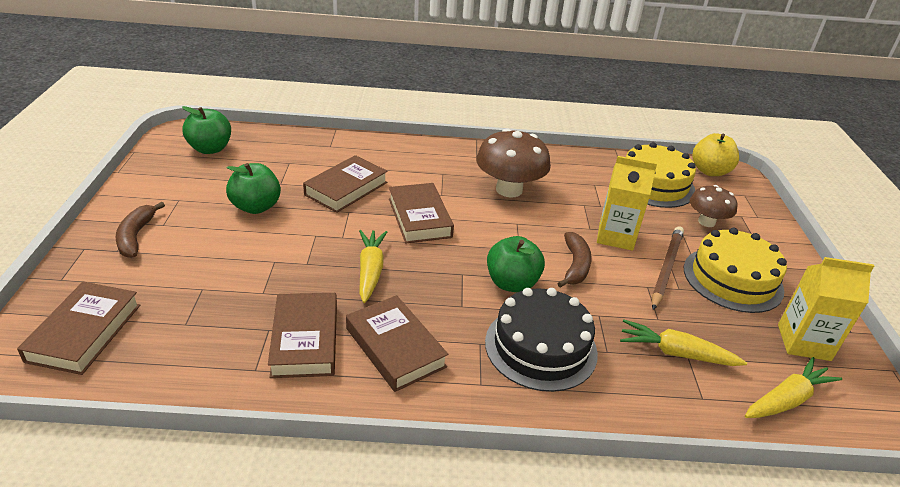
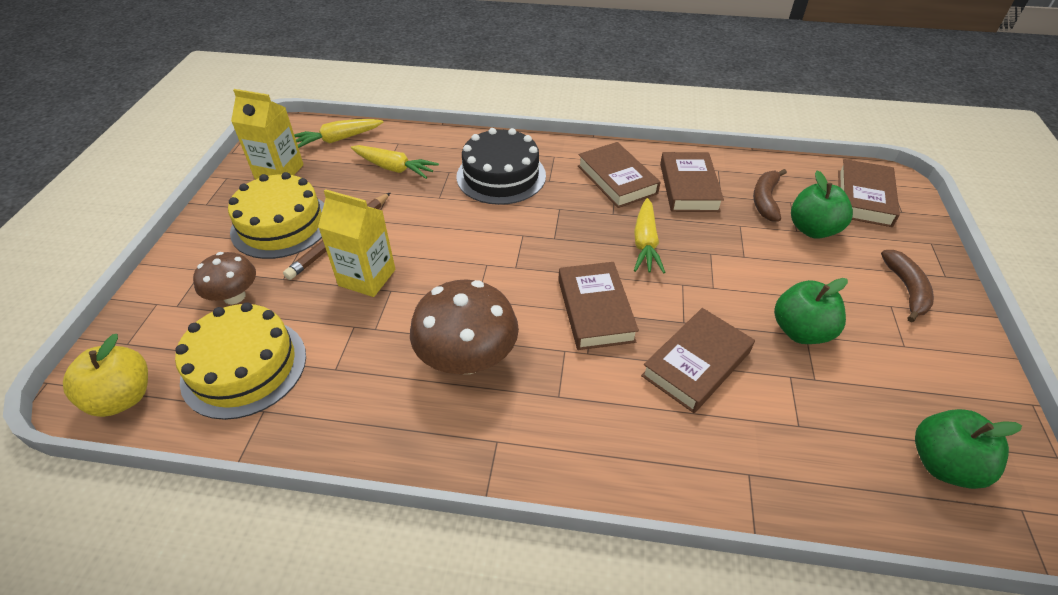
camera: 170 degrees left, 10 degrees up
(512, 283) = (507, 227): green apple -> green apple (812, 229)
(575, 266) = (435, 243): brown banana -> brown banana (765, 200)

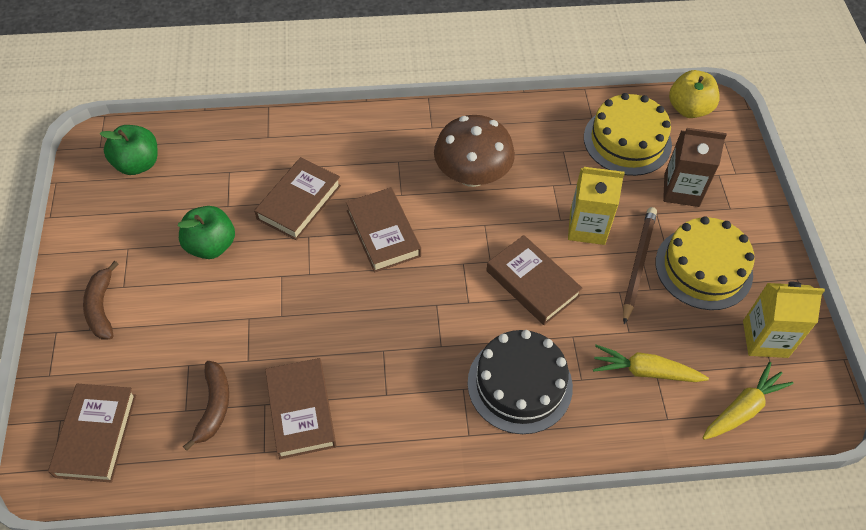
camera: 165 degrees right, 10 degrees up
(234, 296) = (681, 190): brown mushroom -> brown carton
(617, 179) = (385, 406): brown book -> brown book (532, 283)
(645, 243) = (346, 315): yellow carrot -> none
(812, 229) = (171, 369): green apple -> none

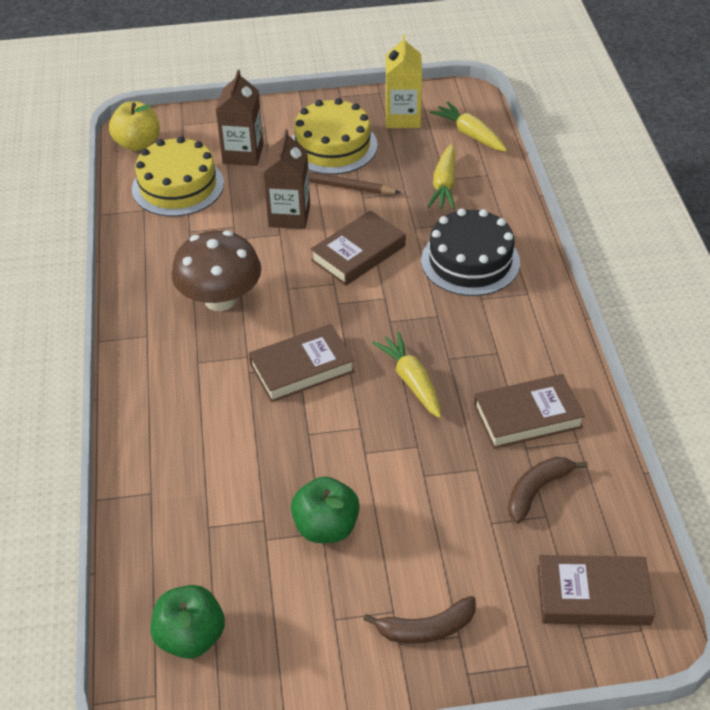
camera: 90 degrees left, 10 degrees down
(214, 406) = (537, 490): brown banana -> brown banana turned 45 degrees counterclockwise
(299, 202) = (258, 448): brown book -> none
(358, 317) = (411, 381): none -> yellow carrot
(587, 227) = (289, 216): yellow carton -> brown carton

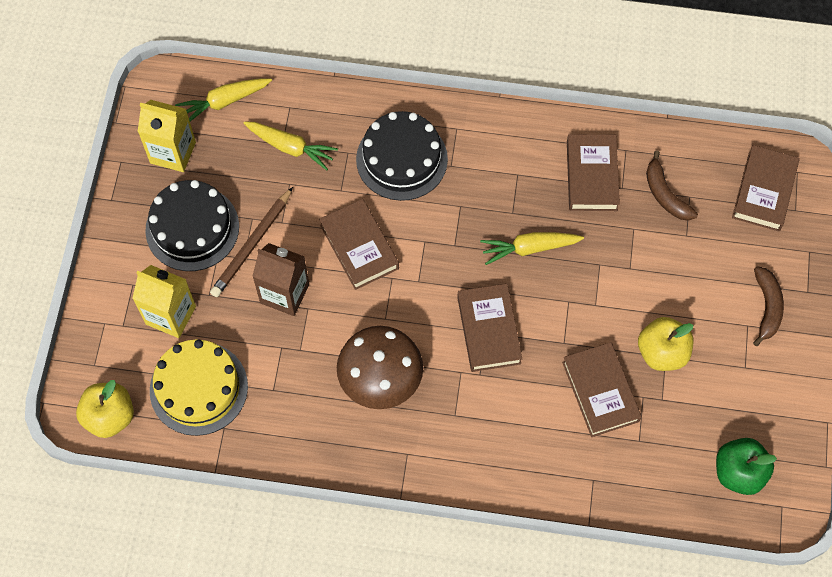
camera: 75 degrees left, 20 degrees up
(243, 154) = (171, 315): brown carton -> yellow carton
(259, 478) = (600, 391): none -> brown book
(326, 527) = (662, 352): green apple -> yellow apple
(333, 146) = (192, 228): yellow cake -> black cake

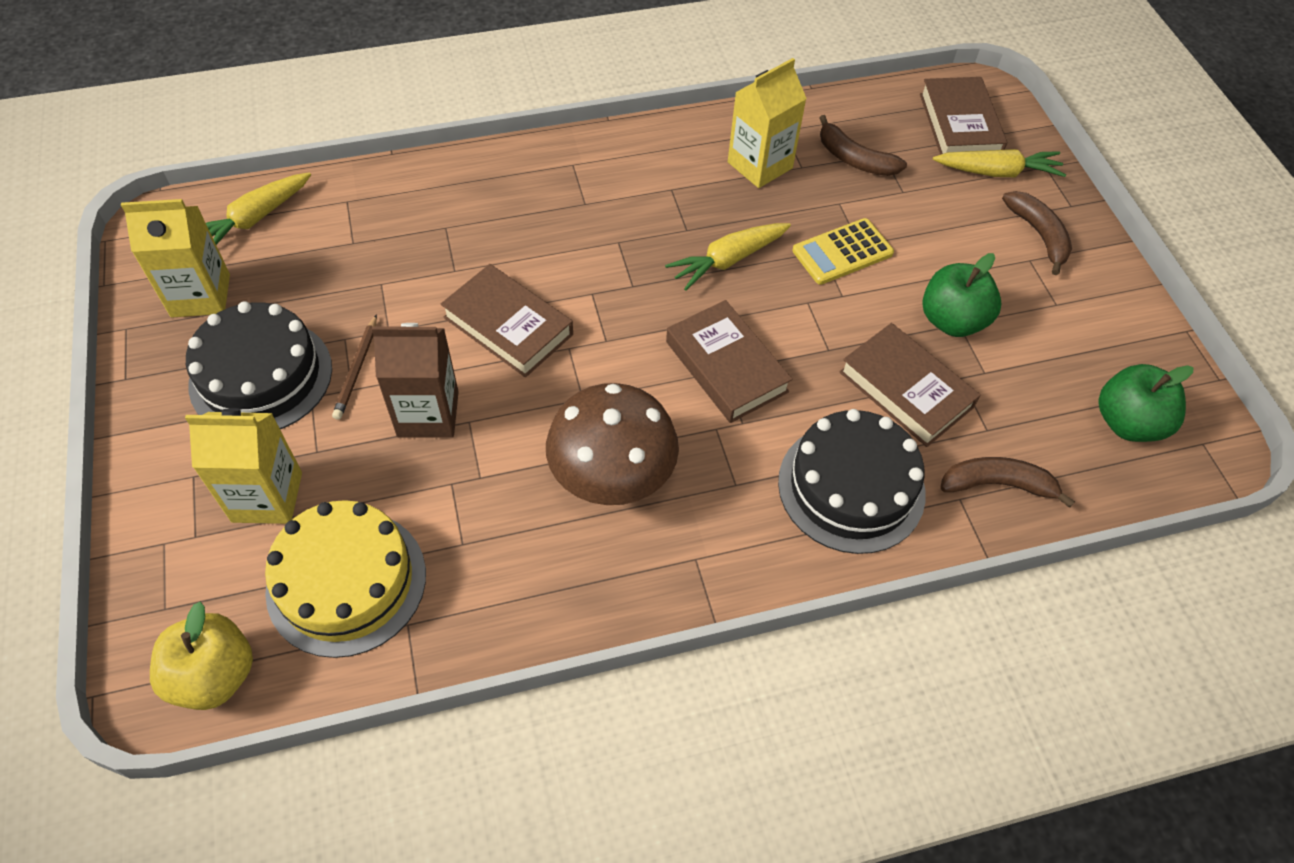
camera: 25 degrees left, 10 degrees down
(252, 245) = (357, 369): brown pencil -> brown pencil, size x0.63
(290, 147) = (366, 243): yellow carrot -> yellow carrot (997, 172)
(401, 159) = (519, 214): black cake -> black cake (851, 487)
(591, 176) = (760, 165): brown book -> yellow carton
(614, 270) = (842, 252): none -> yellow calculator
(623, 480) = (997, 484): none -> brown banana
(662, 352) = (952, 320): yellow apple -> green apple

